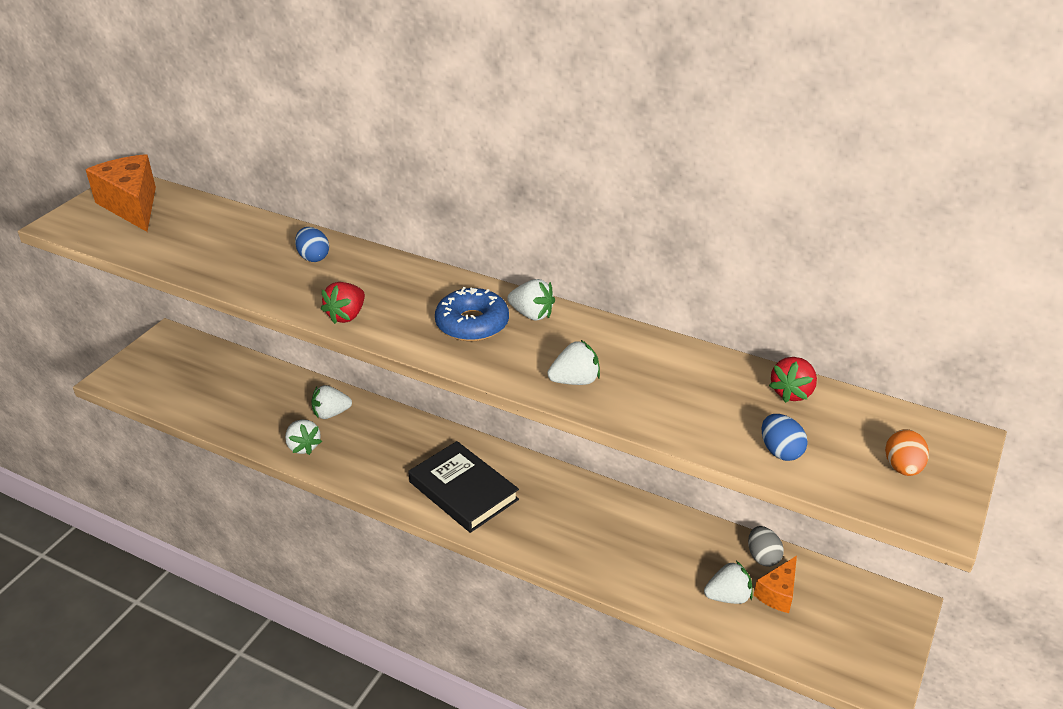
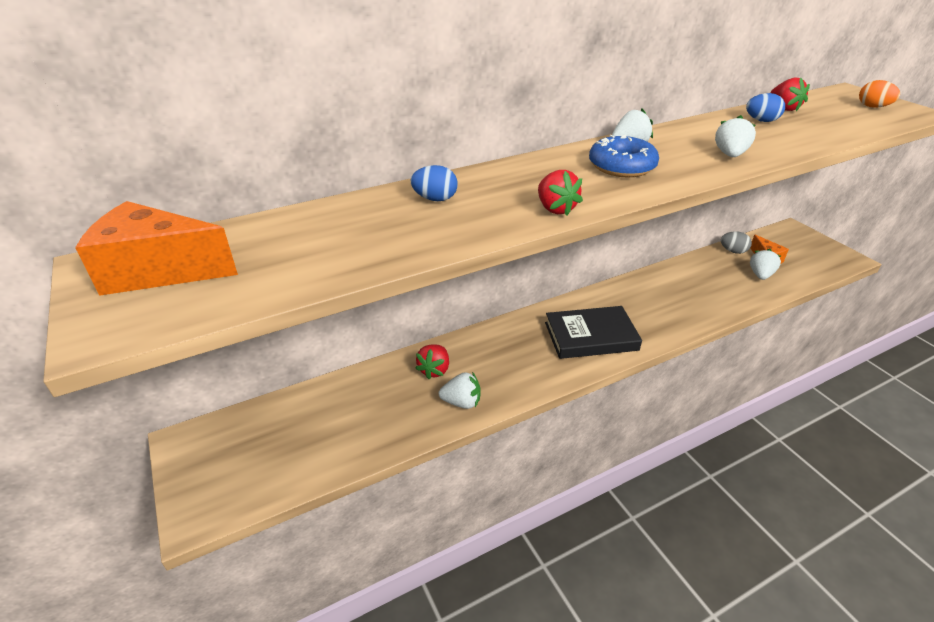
camera: 55 degrees left, 0 degrees up
(331, 413) = (434, 370): white strawberry -> red strawberry
(780, 451) = (845, 126): blue egg -> blue egg (761, 121)

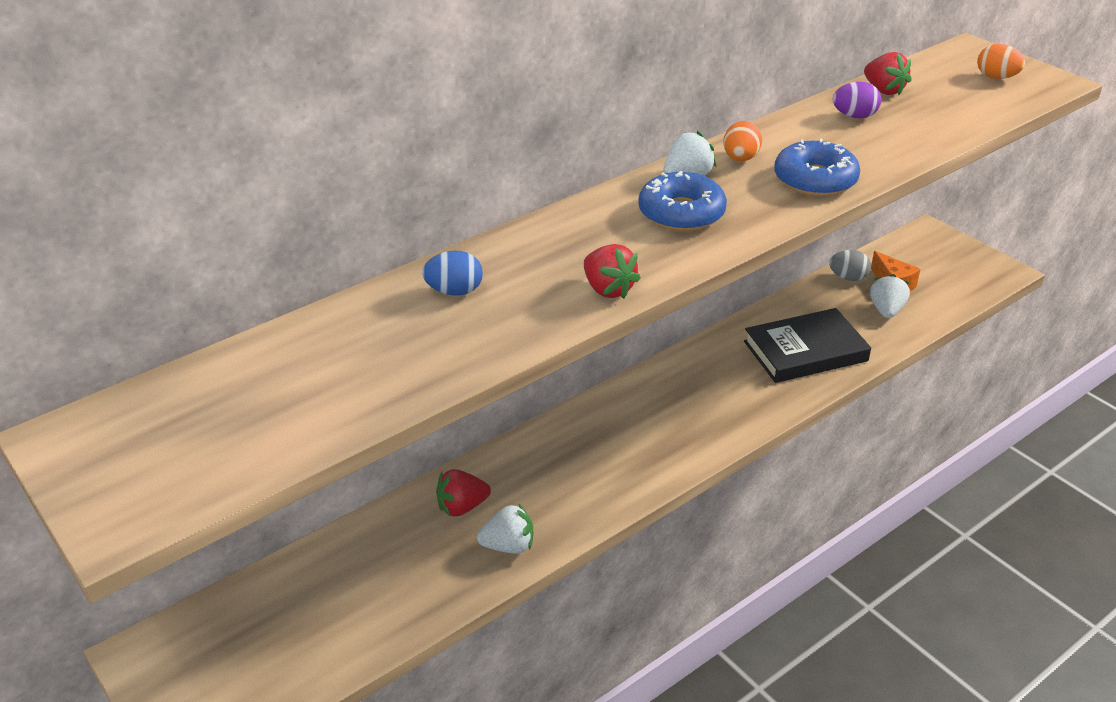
camera: 10 degrees left, 0 degrees up
(158, 271) = (144, 437): orange cheese -> none
(434, 370) = (462, 507): red strawberry -> red strawberry turned 60 degrees clockwise
(591, 336) = (666, 430): black book -> black book (805, 351)
(671, 138) = (740, 159): none -> orange egg
(730, 155) = (815, 180): white strawberry -> blue donut
(761, 121) = (854, 116): blue egg -> purple egg

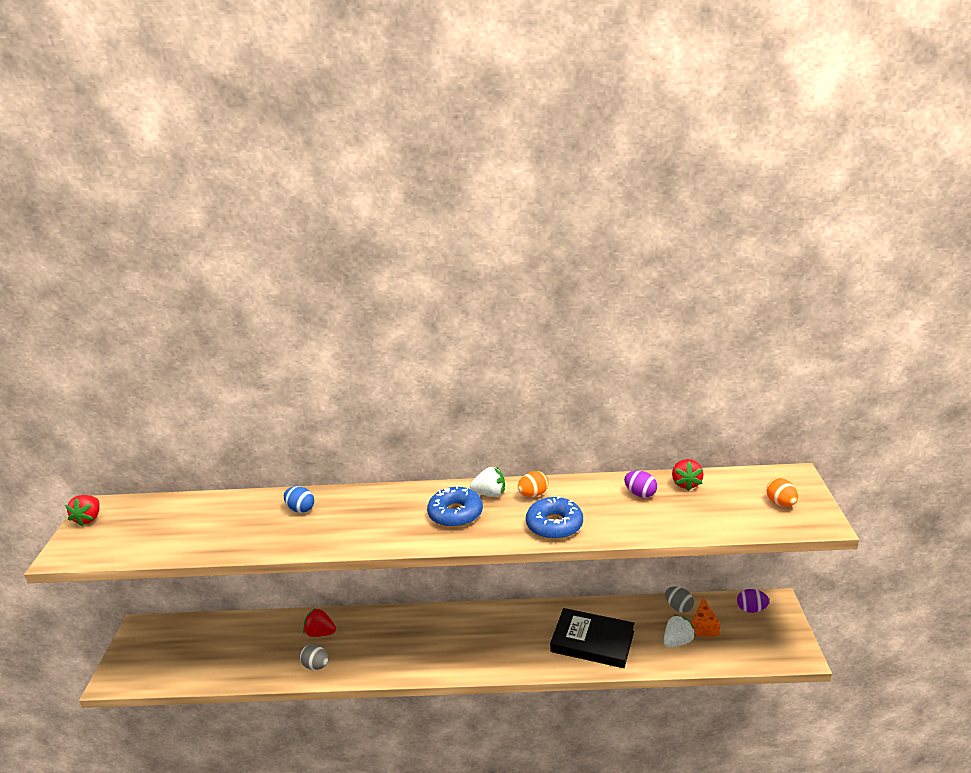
camera: 40 degrees right, 10 degrees down
(508, 546) = (316, 666): white strawberry -> grey egg
(608, 289) = (361, 540): red strawberry -> red strawberry (89, 519)
(915, 249) = (751, 609): none -> purple egg

